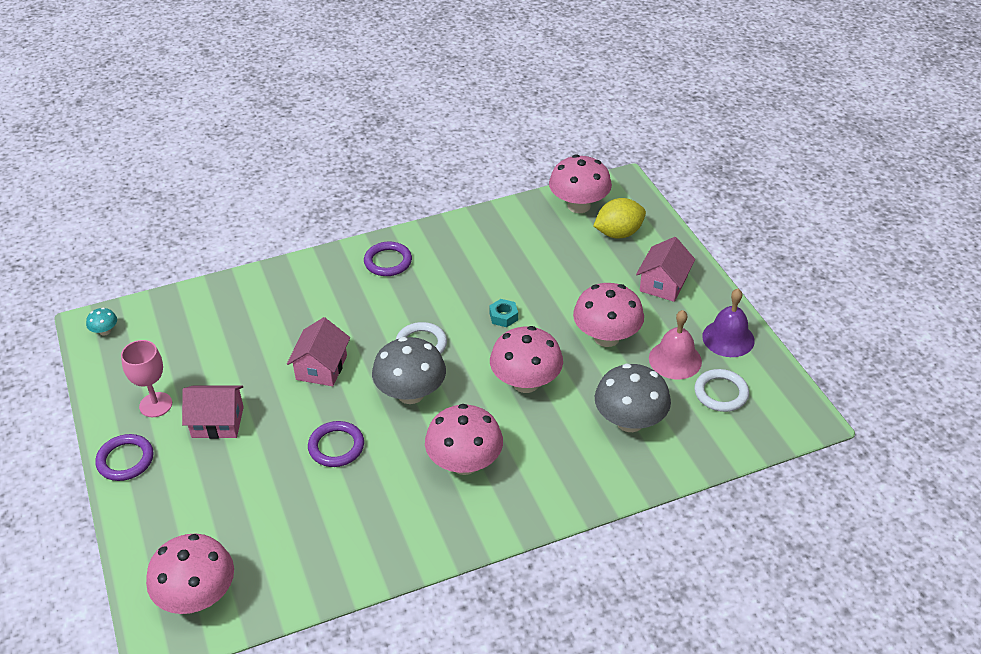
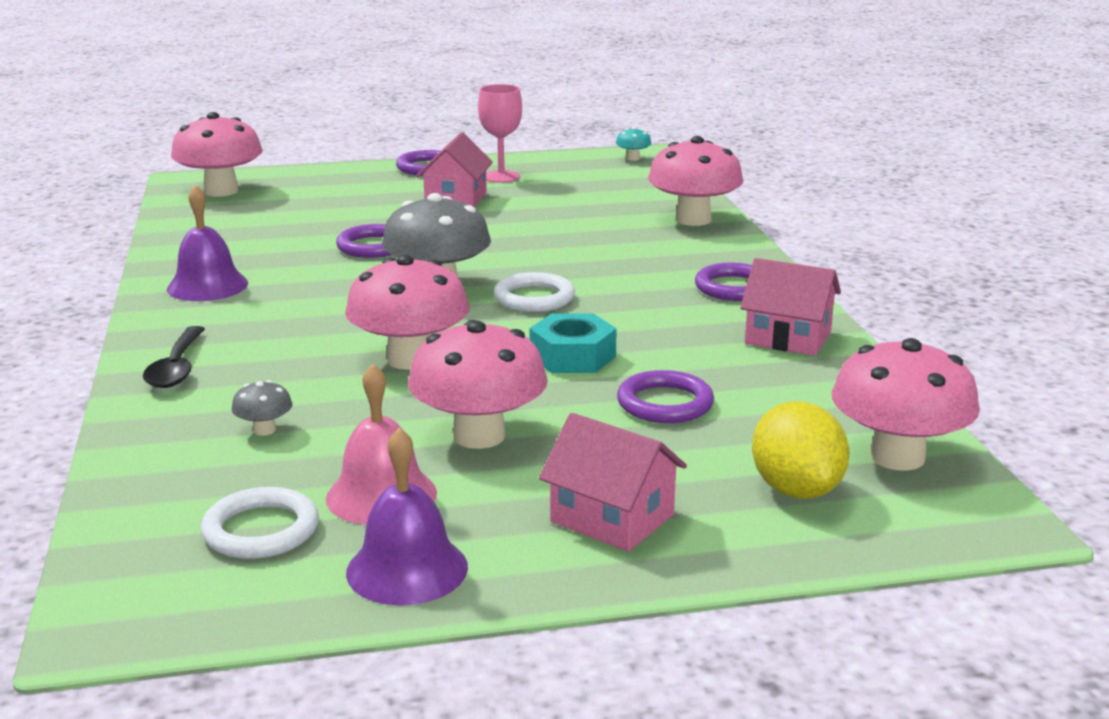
camera: 100 degrees right, 20 degrees down
(321, 367) = (518, 244): pink house -> pink house (788, 337)
(432, 521) = (207, 286): none -> purple bell
(464, 463) = (285, 309): pink mushroom -> pink mushroom (693, 219)
(503, 316) = (572, 356): turquoise nut -> turquoise nut, size x1.61
(550, 277) = (665, 403): none -> purple ring
(568, 488) = (177, 368): none -> black spoon
(630, 421) = (264, 430): grey mushroom -> grey mushroom, size x0.44

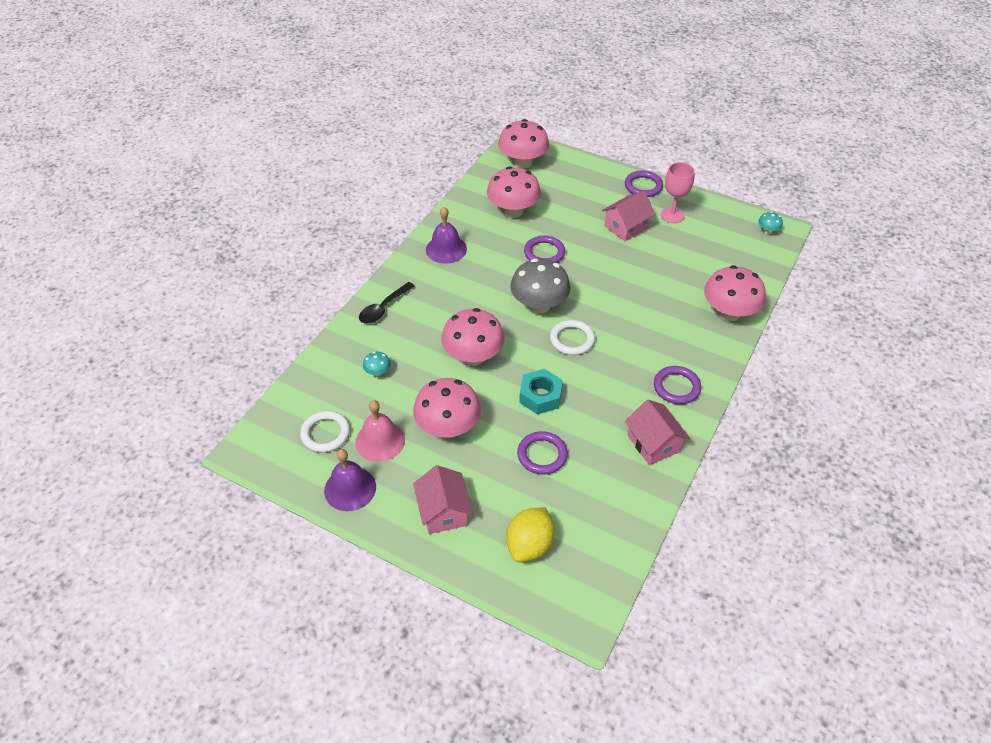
camera: 40 degrees right, 25 degrees up
(264, 430) = (377, 372): grey mushroom -> turquoise mushroom
(897, 457) = (596, 556): pink mushroom -> pink mushroom (513, 211)

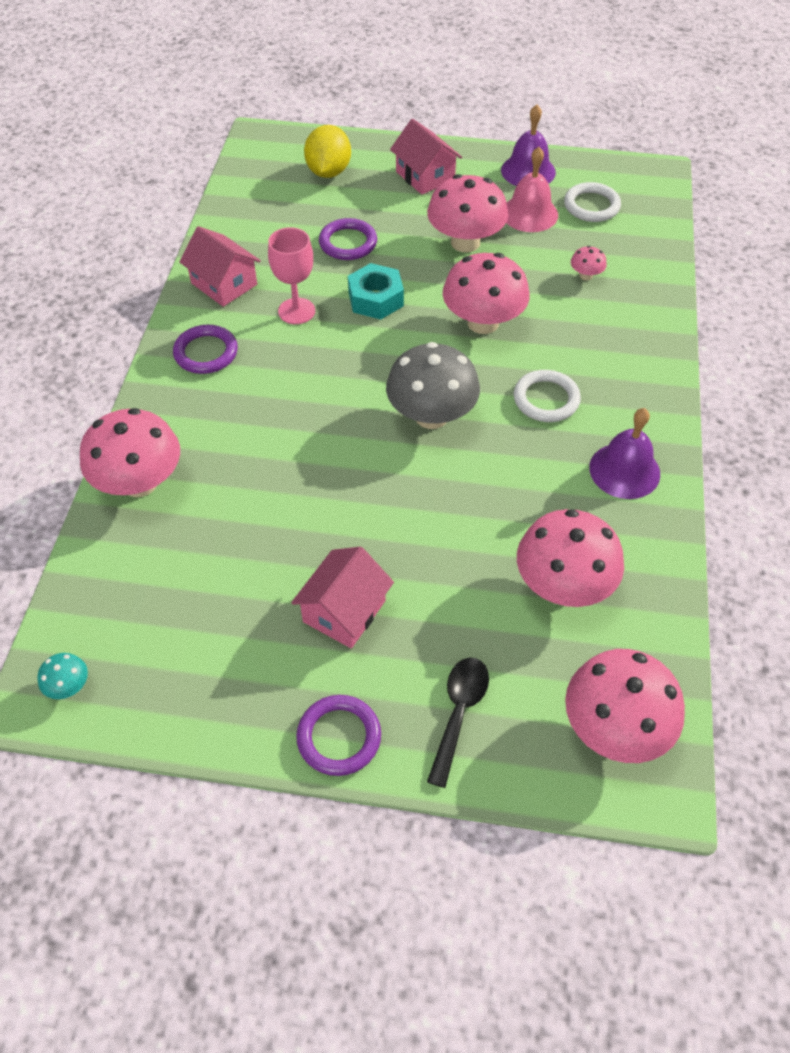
camera: 160 degrees right, 5 degrees up
(377, 372) = (586, 275): turquoise mushroom -> pink mushroom
(383, 308) = (642, 352): black spoon -> black spoon (459, 713)
(544, 253) = (465, 510): purple ring -> none
(572, 340) = (364, 378): white ring -> white ring (546, 399)
(672, 215) = (263, 669): pink goblet -> pink goblet (296, 311)

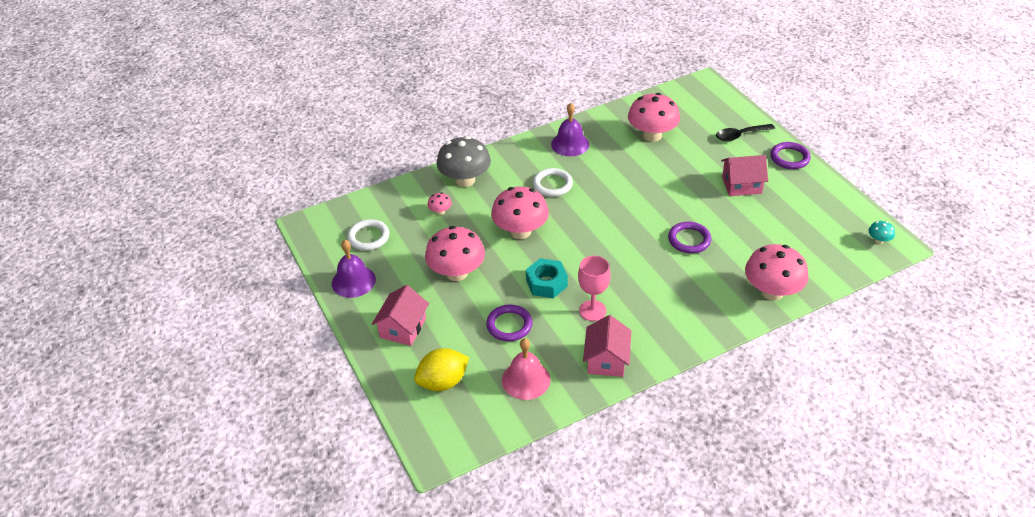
camera: 125 degrees left, 10 degrees down
(206, 353) = (666, 328): purple ring -> purple ring (689, 240)
(431, 415) = (607, 216): grey mushroom -> grey mushroom (465, 180)
(529, 213) = (401, 259): pink bell -> pink bell (526, 380)
(614, 728) = (696, 100): pink mushroom -> none

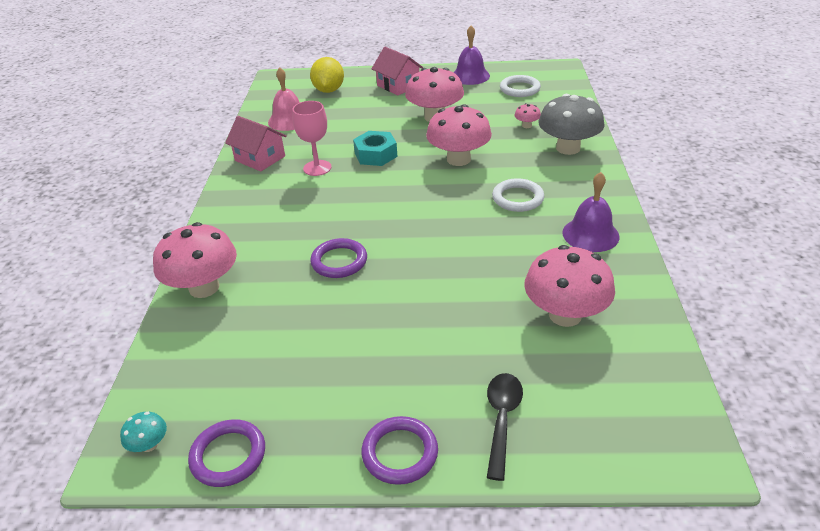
camera: 120 degrees right, 5 degrees down
(509, 325) = (349, 126): purple ring -> purple ring (228, 455)
(741, 185) = (387, 356): pink house -> none

